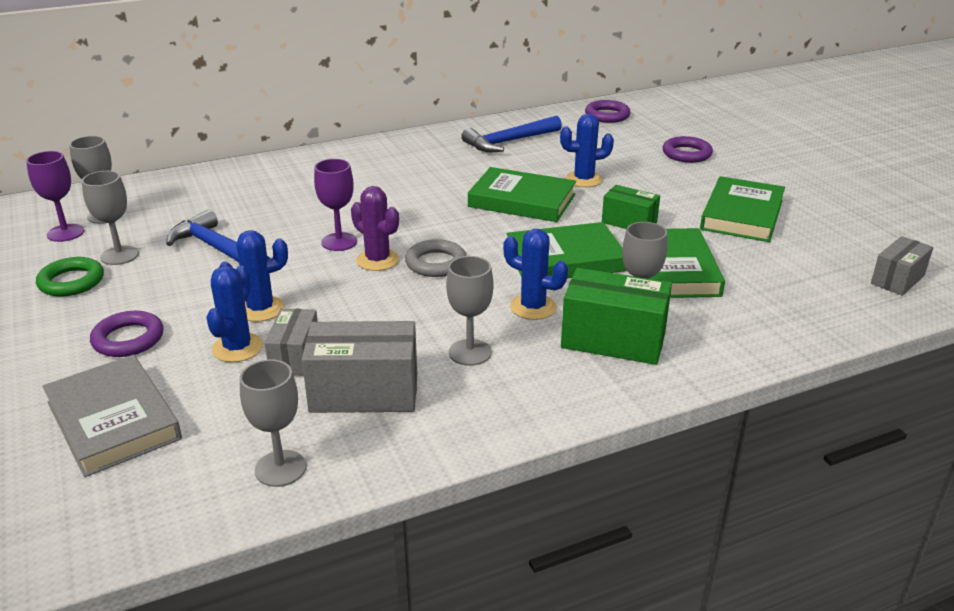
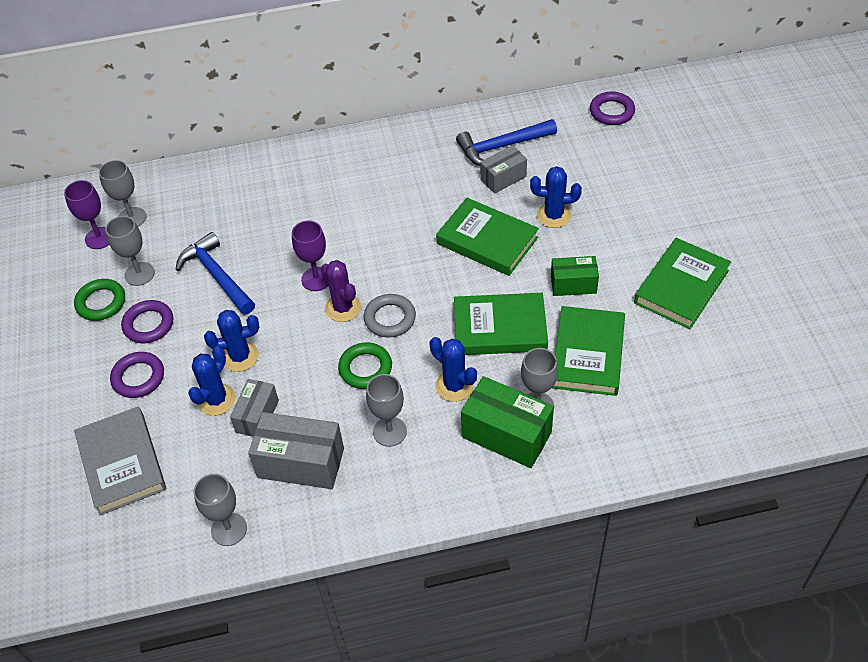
camera: 15 degrees right, 20 degrees up
(421, 304) = (365, 368): none -> green ring
(629, 222) = (573, 284): green box -> green box turned 45 degrees counterclockwise
(686, 154) = (667, 186): purple ring -> purple ring (148, 324)
(897, 279) = (782, 396): grey box -> grey box (503, 178)

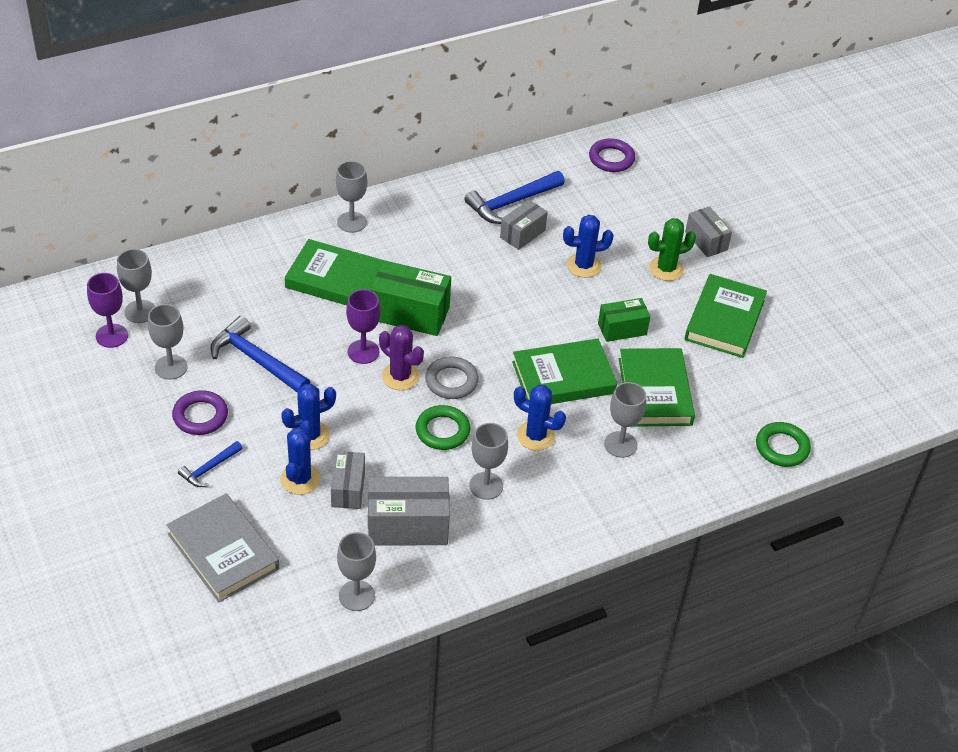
camera: 20 degrees left, 5 degrees down
(101, 302) = (139, 400): green ring -> green ring (782, 447)
(138, 377) = (209, 468): purple ring -> blue hammer
(347, 152) = (351, 222): none -> grey goblet
(487, 240) = (525, 296): green book -> green book (336, 279)
(506, 434) = (599, 473): green box -> green box (410, 313)
(635, 227) = (666, 269): none -> green cactus
(684, 202) = (706, 241): none -> grey box

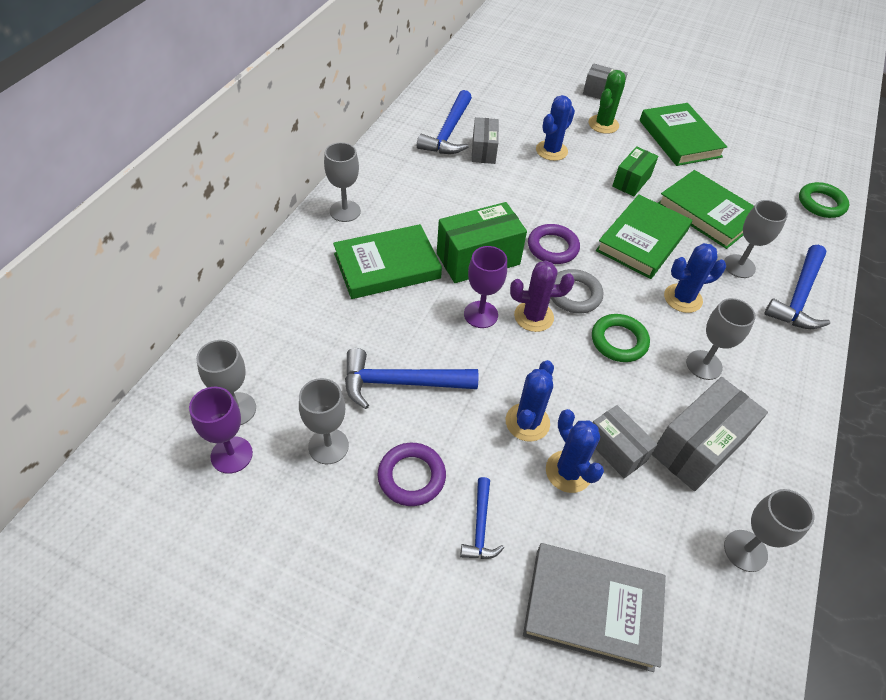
camera: 40 degrees left, 5 degrees up
(611, 159) = (477, 69): purple ring -> purple ring (552, 247)
(639, 495) = (798, 296): none -> blue hammer

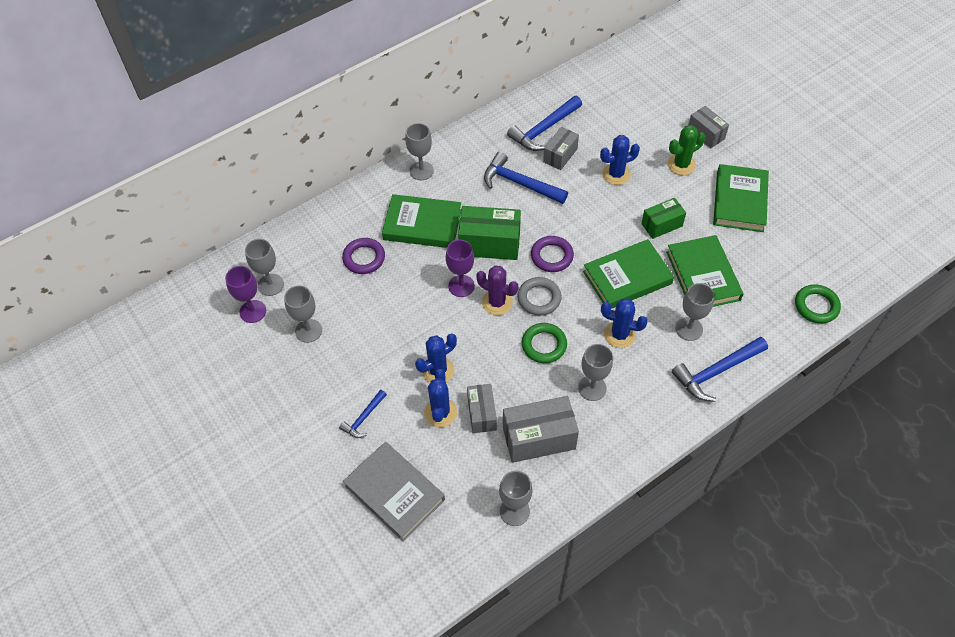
camera: 35 degrees right, 5 degrees up
(401, 382) = (377, 310): blue hammer -> blue hammer (520, 183)
(411, 477) = (344, 371): purple ring -> purple ring (364, 258)

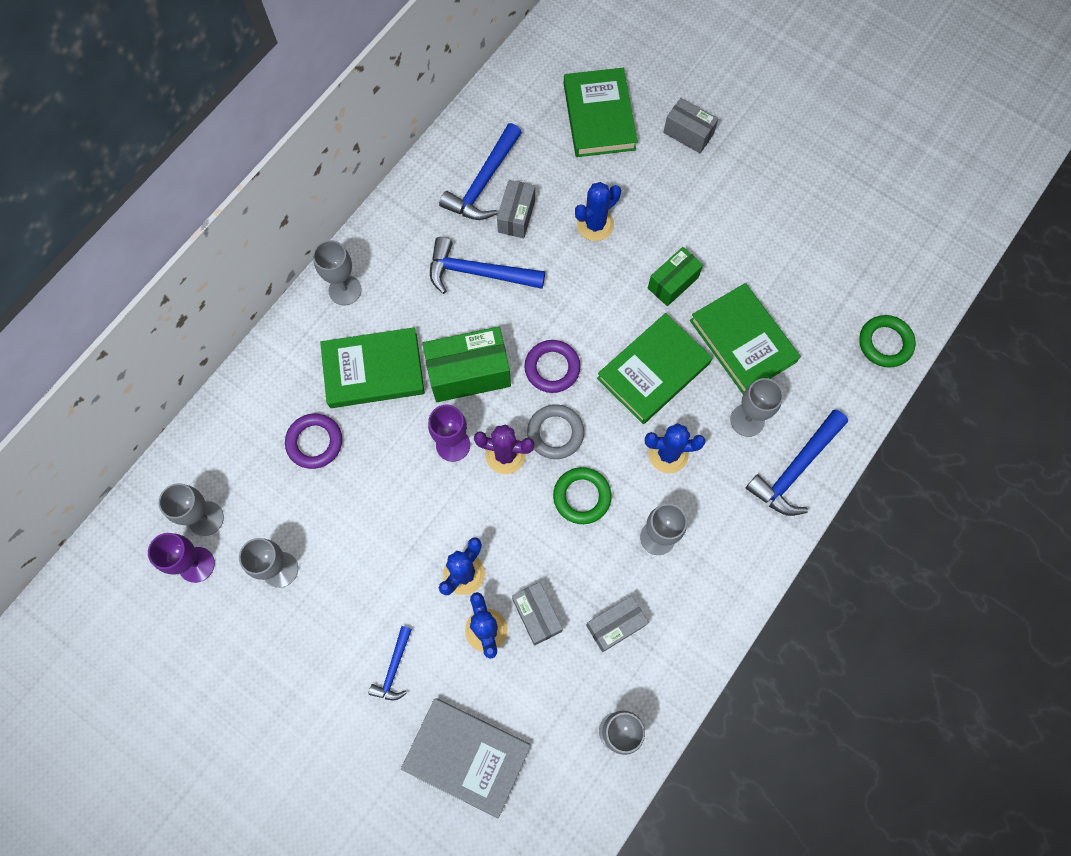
camera: 20 degrees left, 15 degrees up
(539, 438) = (615, 625): grey box -> grey box, size x0.62
(681, 165) = (671, 188): green cactus -> none
(739, 201) = (756, 221): green book -> green book (599, 116)

